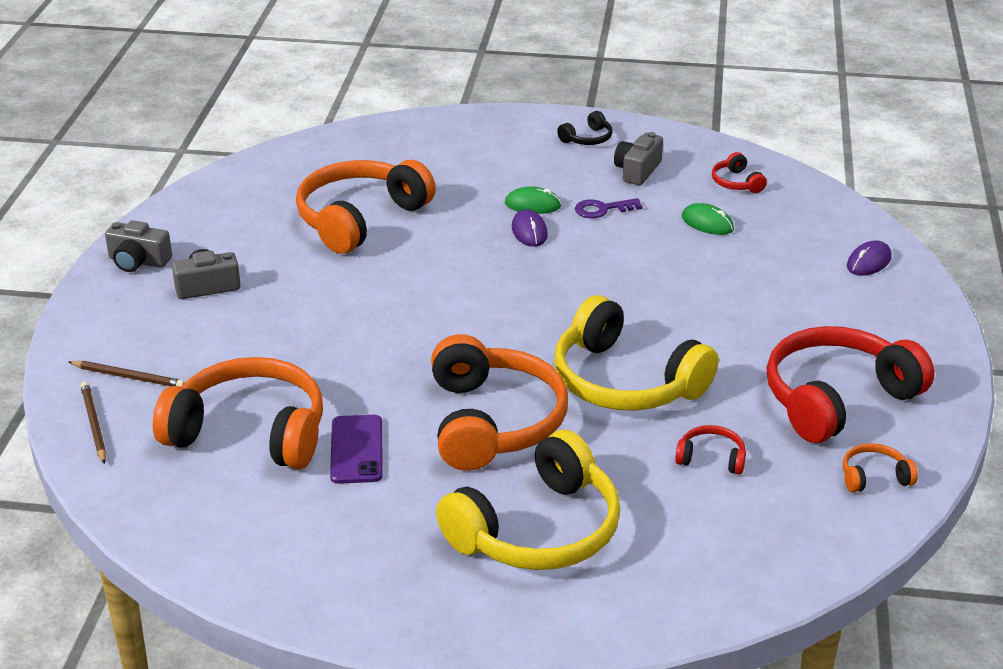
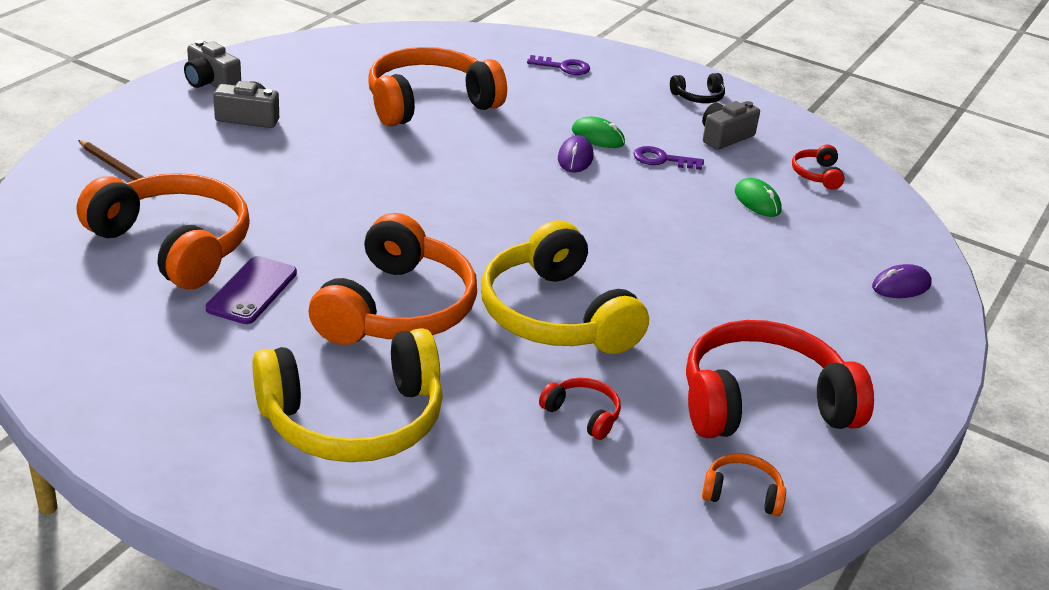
camera: 20 degrees right, 0 degrees up
(94, 424) = (53, 196): brown pencil -> none
(449, 145) = (563, 67): none -> purple key

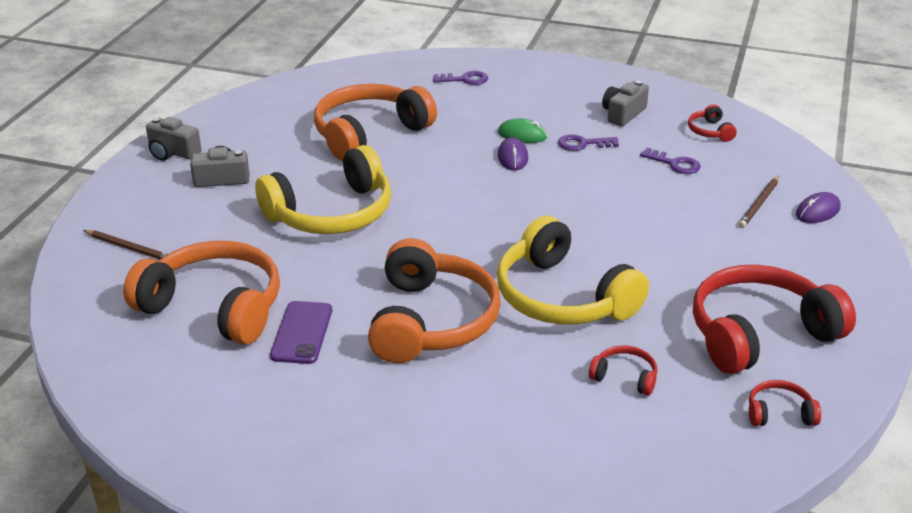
camera: 10 degrees left, 0 degrees up
(353, 419) = (442, 426): yellow headphones -> yellow headphones (331, 213)
(698, 97) = (586, 83): black headphones -> none
(742, 494) = (779, 413): orange headphones -> red headphones
(757, 201) = (674, 164): green mouse -> purple key
(835, 264) = (759, 204): none -> brown pencil

